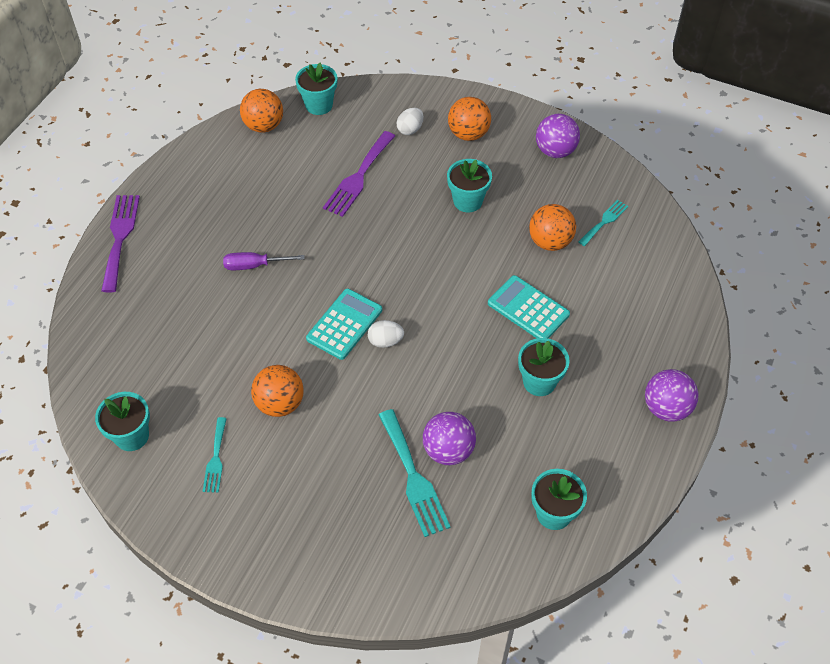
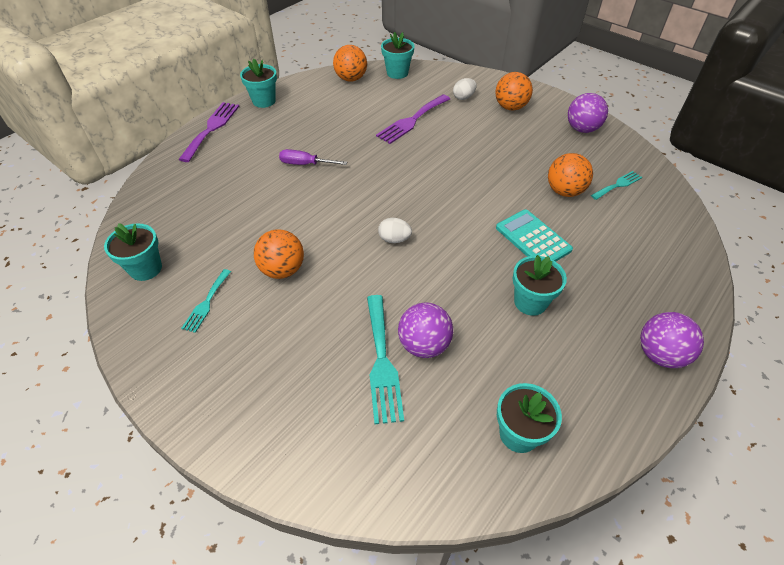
camera: 15 degrees right, 5 degrees down
(344, 324) = (363, 219): turquoise calculator -> none
(467, 201) = (498, 150): turquoise flower pot -> turquoise flower pot (264, 101)

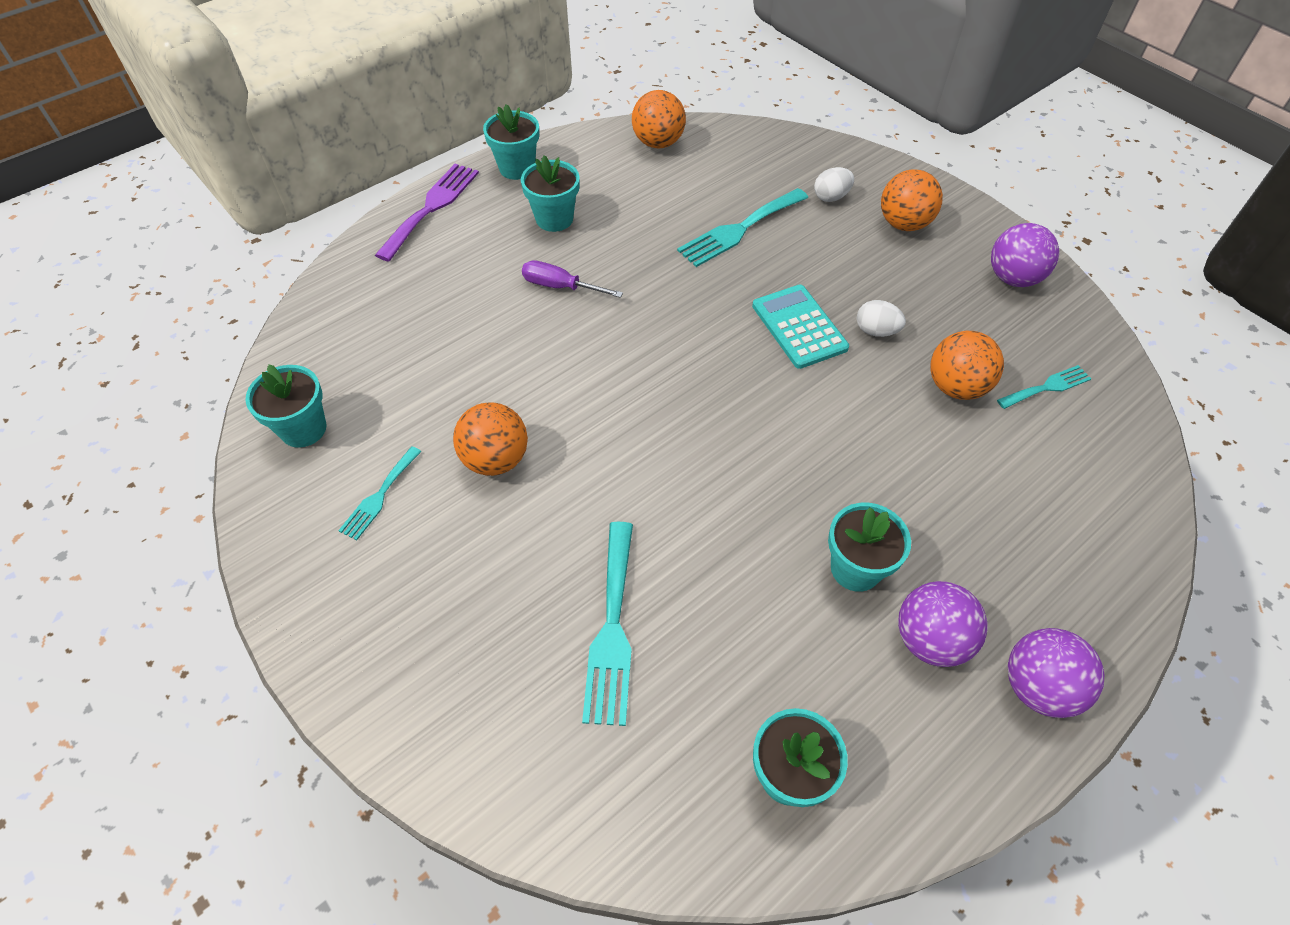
camera: 10 degrees right, 5 degrees up
(394, 239) = (670, 433): white egg -> white egg (876, 331)
(397, 73) = (733, 140): turquoise flower pot -> turquoise flower pot (554, 219)
(412, 120) = (739, 229): purple fork -> turquoise fork
(424, 345) = (679, 612): purple ball -> purple ball (930, 639)
(533, 239) = (885, 463): turquoise calculator -> turquoise calculator (799, 327)

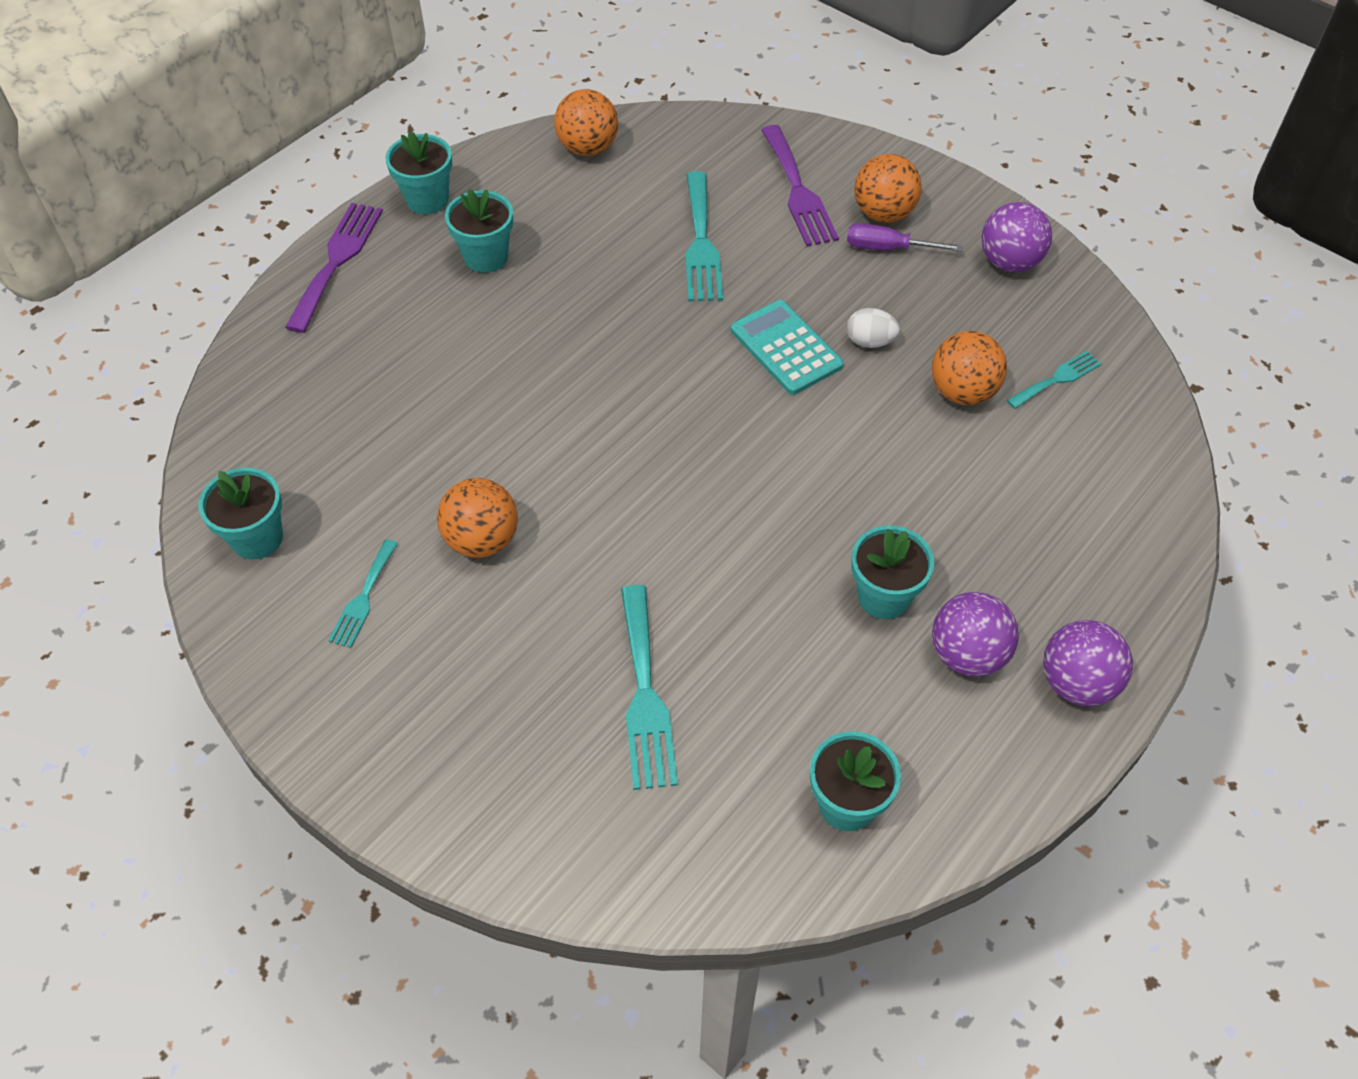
camera: 10 degrees left, 0 degrees up
(559, 286) = (509, 336): purple screwdriver -> purple screwdriver (887, 248)
(739, 229) = (701, 243): turquoise fork -> turquoise fork turned 45 degrees counterclockwise
(831, 197) = (798, 191): white egg -> purple fork

